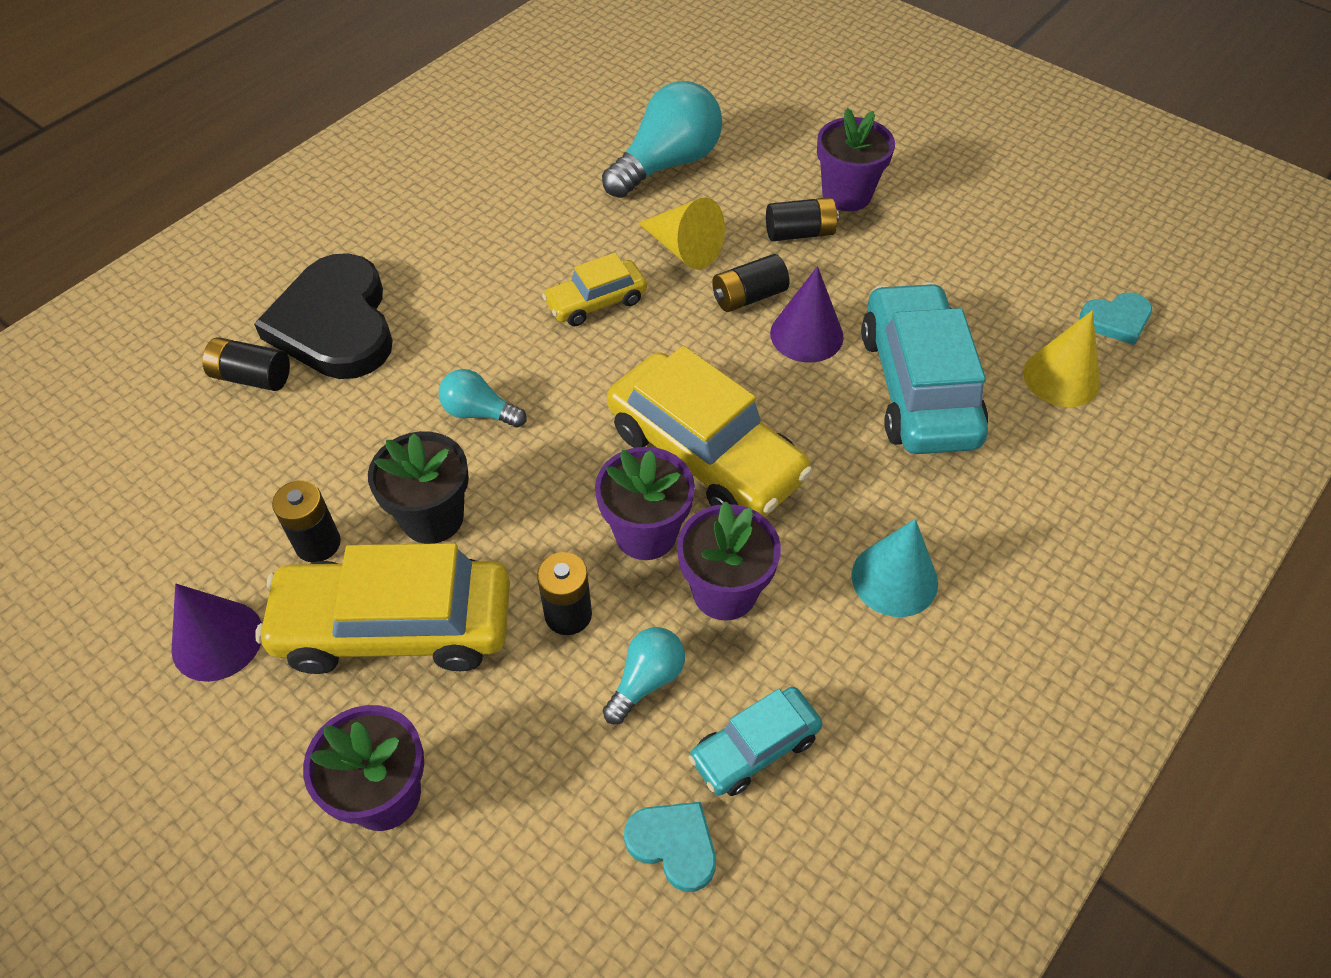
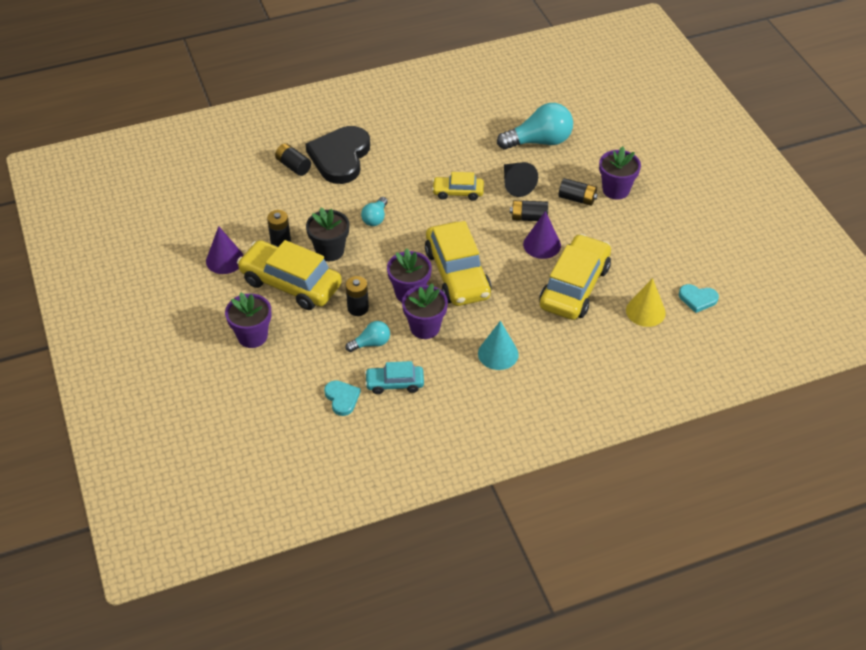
camera: 30 degrees right, 5 degrees down
(479, 412) = (375, 218): turquoise light bulb -> turquoise light bulb turned 120 degrees counterclockwise
(684, 249) = (516, 184): yellow cone -> black cone
(918, 386) = (574, 287): turquoise car -> yellow car

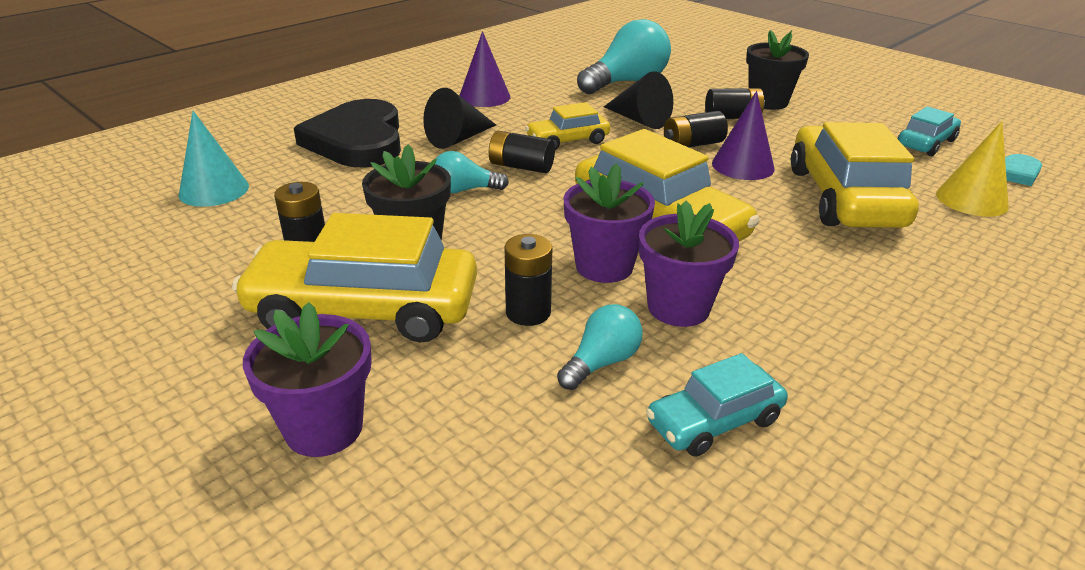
camera: 25 degrees left, 15 degrees down
(225, 260) = (198, 307): purple cone -> purple cone (484, 97)
(293, 166) = (283, 162): black battery -> black battery (521, 167)
(342, 398) = (628, 495): turquoise heart -> none
(375, 218) = (464, 190): turquoise light bulb -> turquoise light bulb turned 90 degrees clockwise
(397, 172) = (458, 138): none -> black cone
(498, 354) = (843, 310): turquoise cone -> turquoise cone (214, 190)
(616, 190) = (768, 102): purple flower pot -> black flower pot
(675, 259) = (925, 143): none -> turquoise car

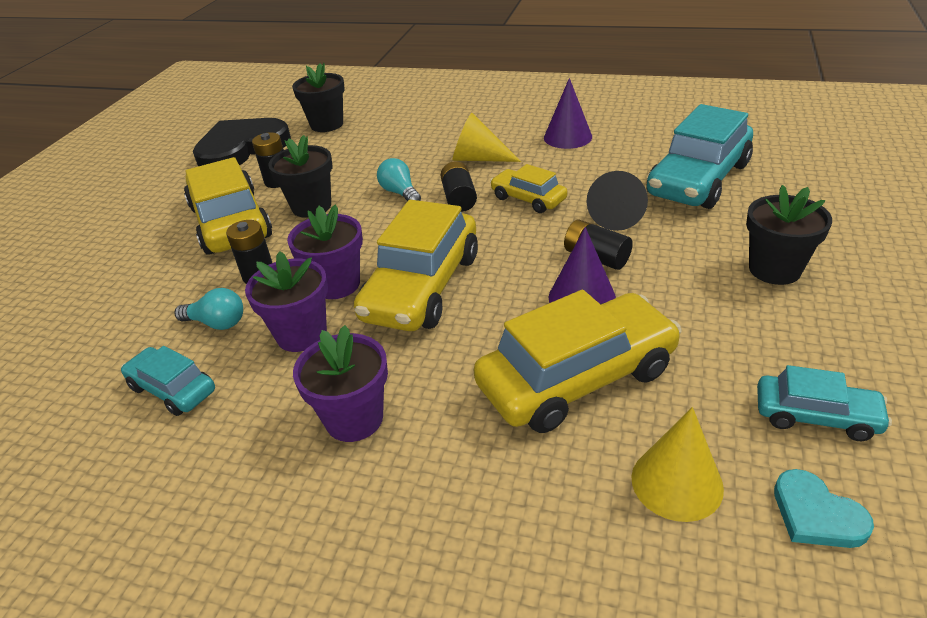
camera: 65 degrees right, 5 degrees up
(214, 190) = (327, 124): turquoise cone -> black flower pot
(324, 428) = (122, 257): purple flower pot -> purple flower pot (354, 419)
(357, 140) = (434, 130): black heart -> black heart (241, 148)
(458, 138) = (478, 158): black cone -> yellow cone
(626, 82) = (698, 179): turquoise light bulb -> turquoise car
(732, 117) = (696, 259): black battery -> none

